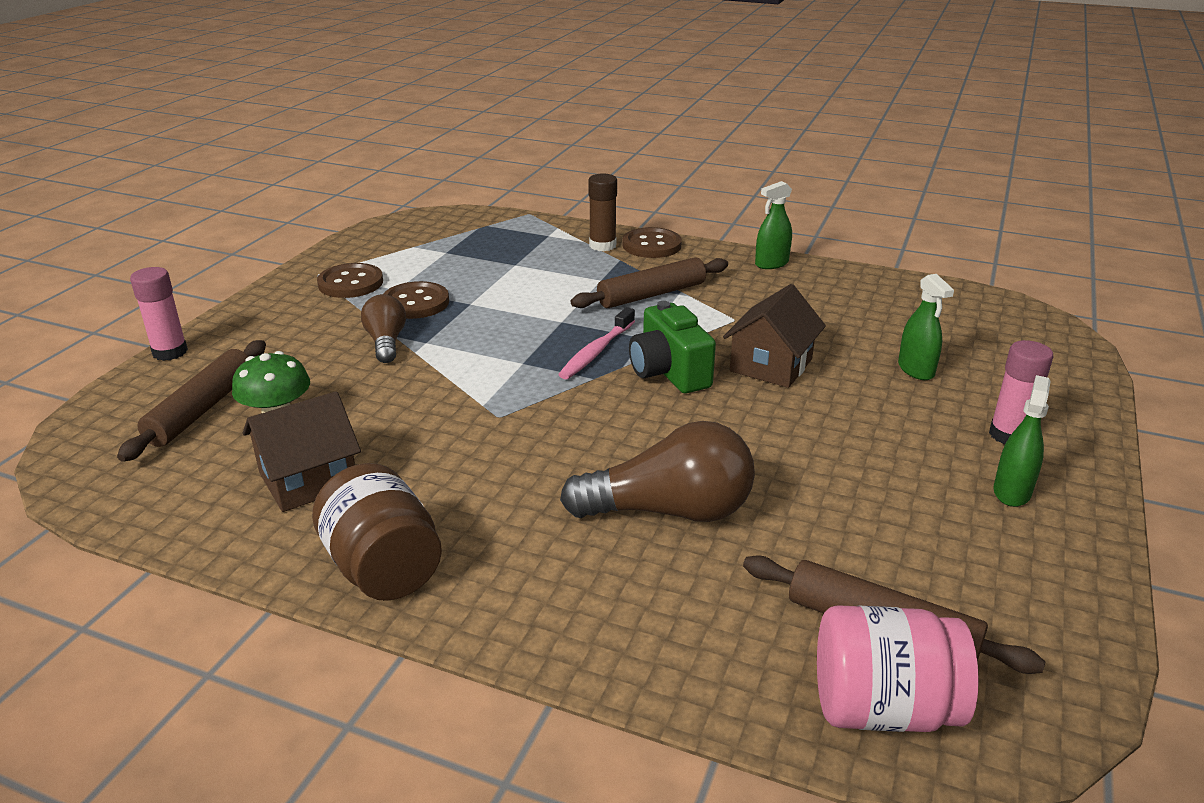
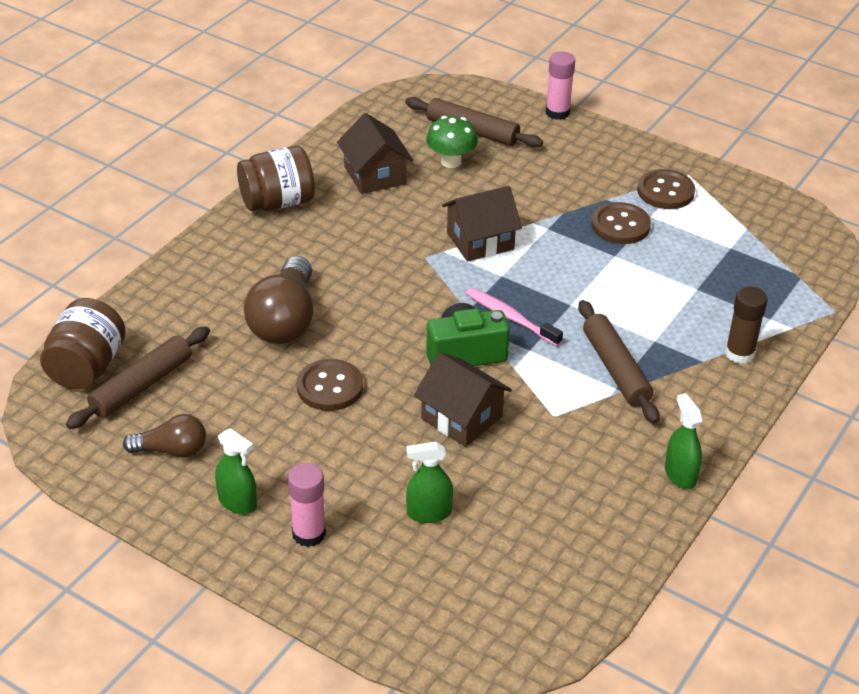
camera: 100 degrees right, 10 degrees up
(386, 342) = (551, 208): brown light bulb -> brown light bulb (172, 450)
(458, 381) = (480, 241): none -> brown house
(651, 245) = (738, 390): brown button -> brown button (330, 387)
(882, 708) = (87, 367): pink jar -> brown jar

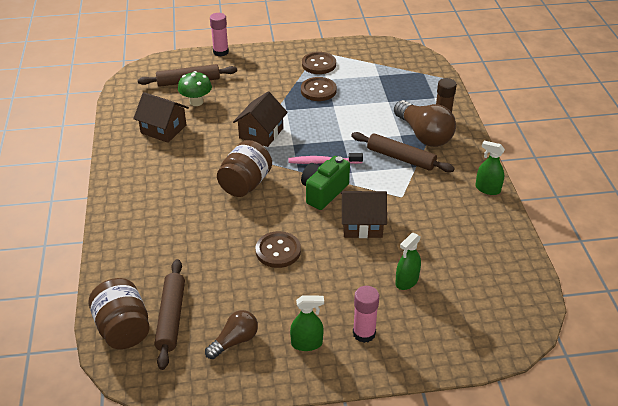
camera: 40 degrees left, 0 degrees up
(277, 202) = (125, 171): brown jar -> brown jar (245, 184)
(285, 320) = (209, 231): brown light bulb -> brown light bulb (424, 135)

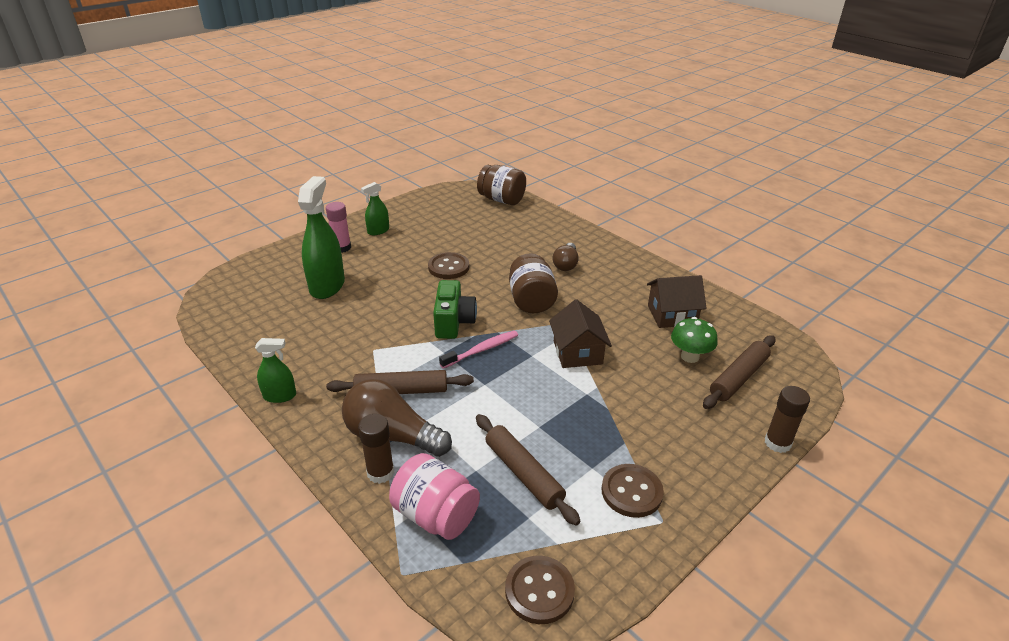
camera: 145 degrees right, 5 degrees down
(171, 317) = (480, 212): brown rolling pin -> brown rolling pin (524, 473)
(221, 52) = (777, 443): pink glue stick -> brown glue stick
(235, 341) = (427, 217): brown light bulb -> brown light bulb (566, 264)
(318, 90) = (581, 442): brown button -> brown button (539, 591)
(362, 224) = (394, 310): brown house -> none
(406, 281) = (327, 286): green spray bottle -> green spray bottle, size x1.88
(424, 92) = (436, 515): none -> pink jar

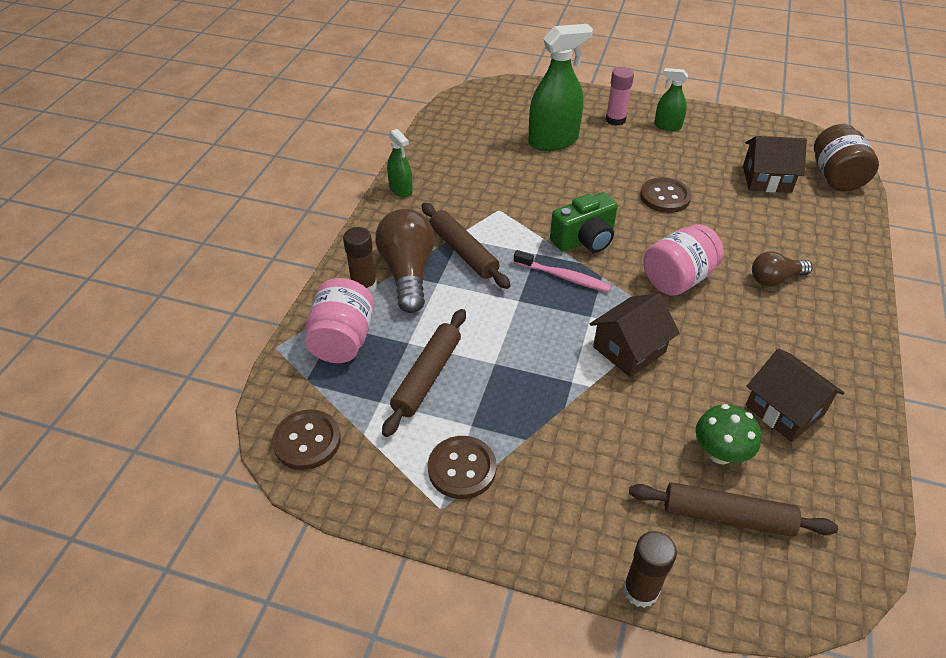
camera: 60 degrees right, 10 degrees up
(476, 222) = (766, 179): none -> brown house
(531, 300) = (677, 279): brown jar -> pink jar

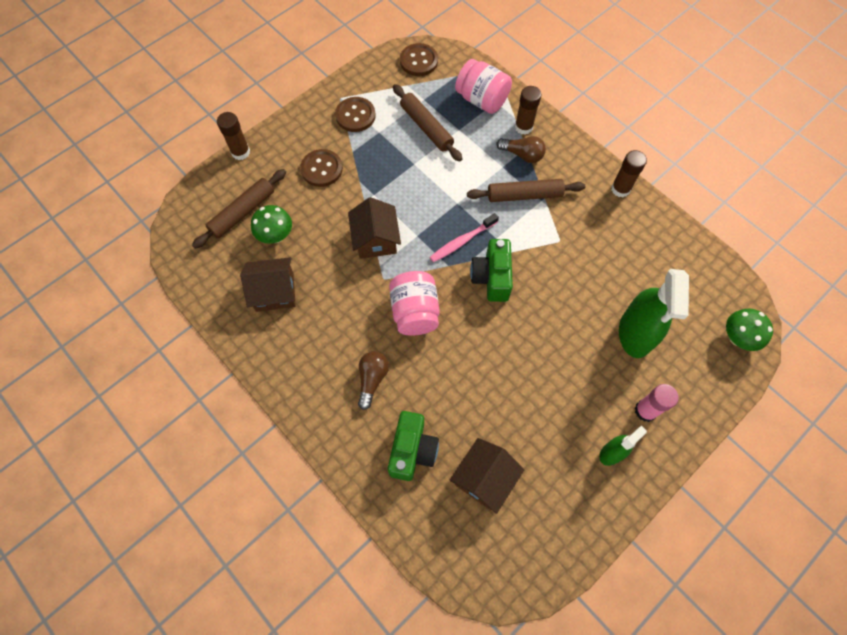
camera: 120 degrees right, 20 degrees up
(401, 189) = (620, 189): green spray bottle -> brown glue stick
(408, 272) = (522, 155): brown light bulb -> brown light bulb, size x0.58
(505, 94) = (737, 338): none -> green mushroom
(665, 197) = (508, 371): brown button -> brown button (321, 169)
(798, 226) = (412, 450): none -> green camera
(835, 177) = (452, 549): brown jar -> none

